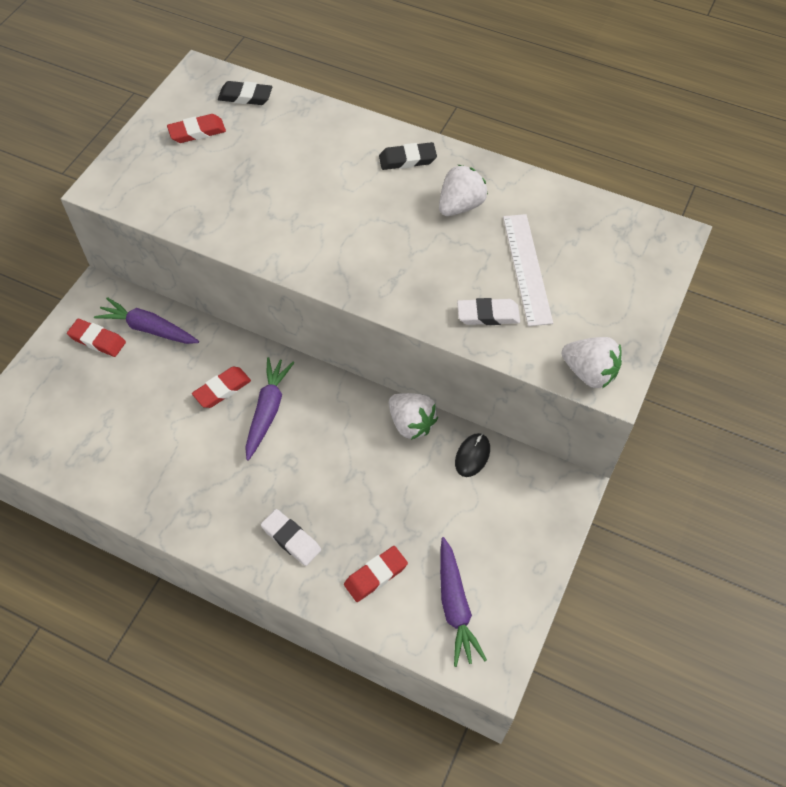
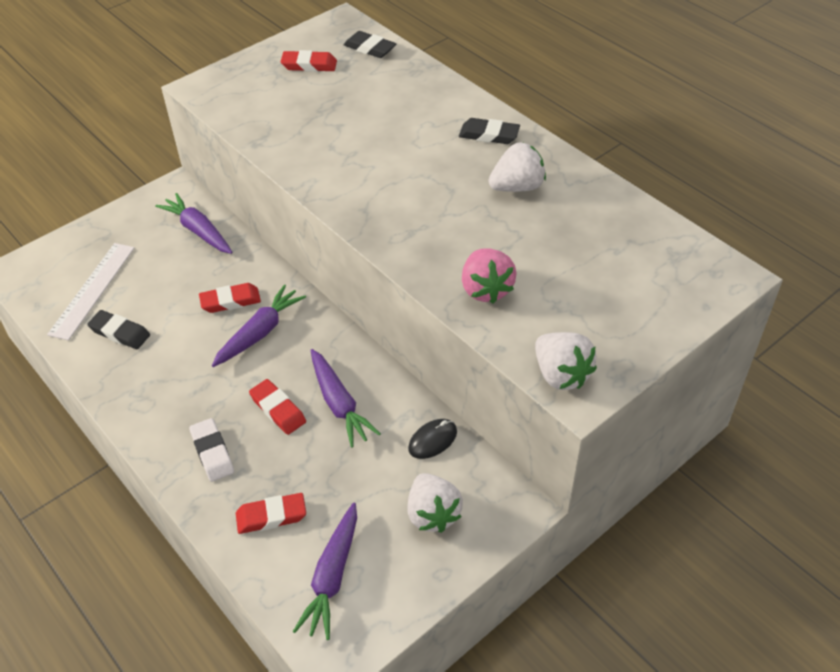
camera: 25 degrees right, 10 degrees down
(97, 340) = (150, 227): red eraser -> red eraser (278, 409)
(135, 458) = (120, 333): none -> black eraser
(376, 452) = (339, 403): none -> purple carrot
(411, 423) = (388, 389): white strawberry -> white strawberry (432, 514)
(488, 315) = (486, 289): white eraser -> pink strawberry
(527, 268) = (552, 260): white ruler -> white ruler (92, 290)

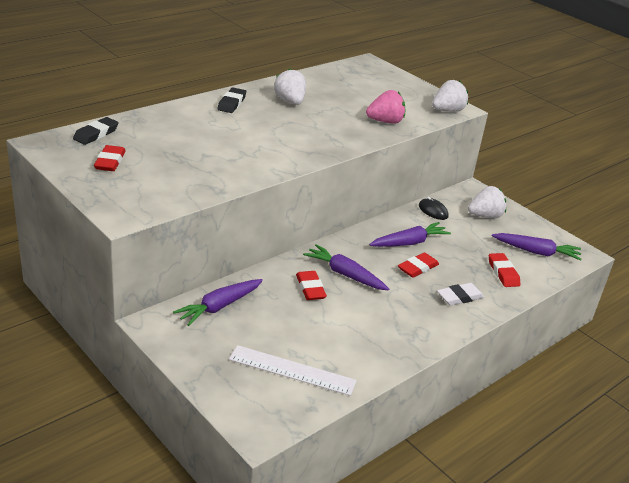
camera: 95 degrees left, 15 degrees down
(120, 333) = (346, 349): black eraser -> none

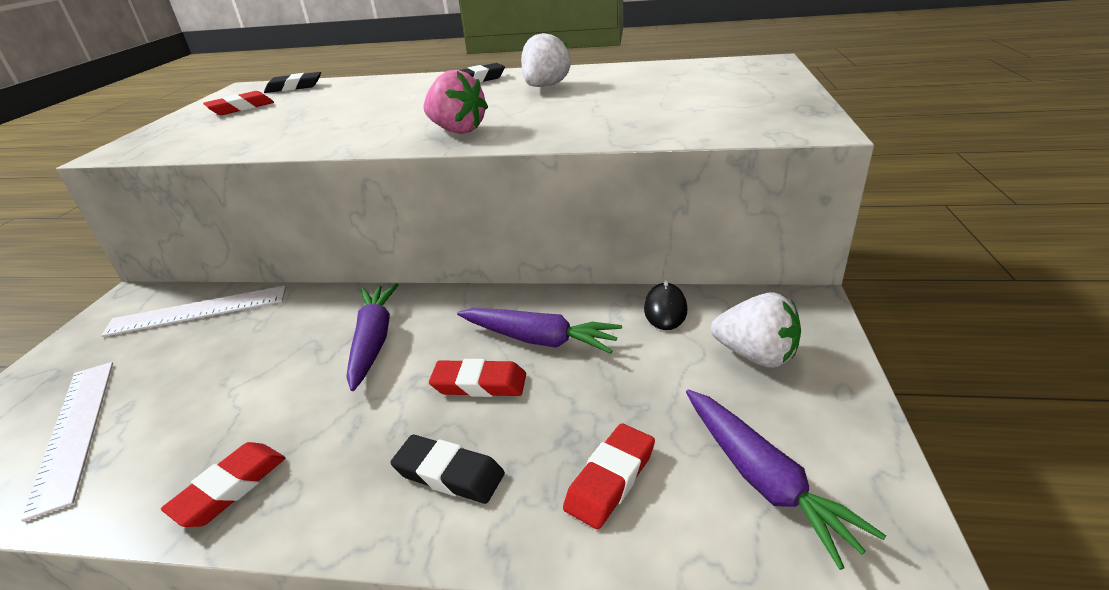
camera: 55 degrees right, 0 degrees up
(219, 306) = (198, 311): purple carrot -> white ruler
(310, 288) = (305, 338): red eraser -> red eraser (230, 488)
(385, 122) = (625, 124): pink strawberry -> pink strawberry (457, 130)
(447, 111) = (779, 127): white strawberry -> none
(459, 297) = (449, 474): white eraser -> black eraser

